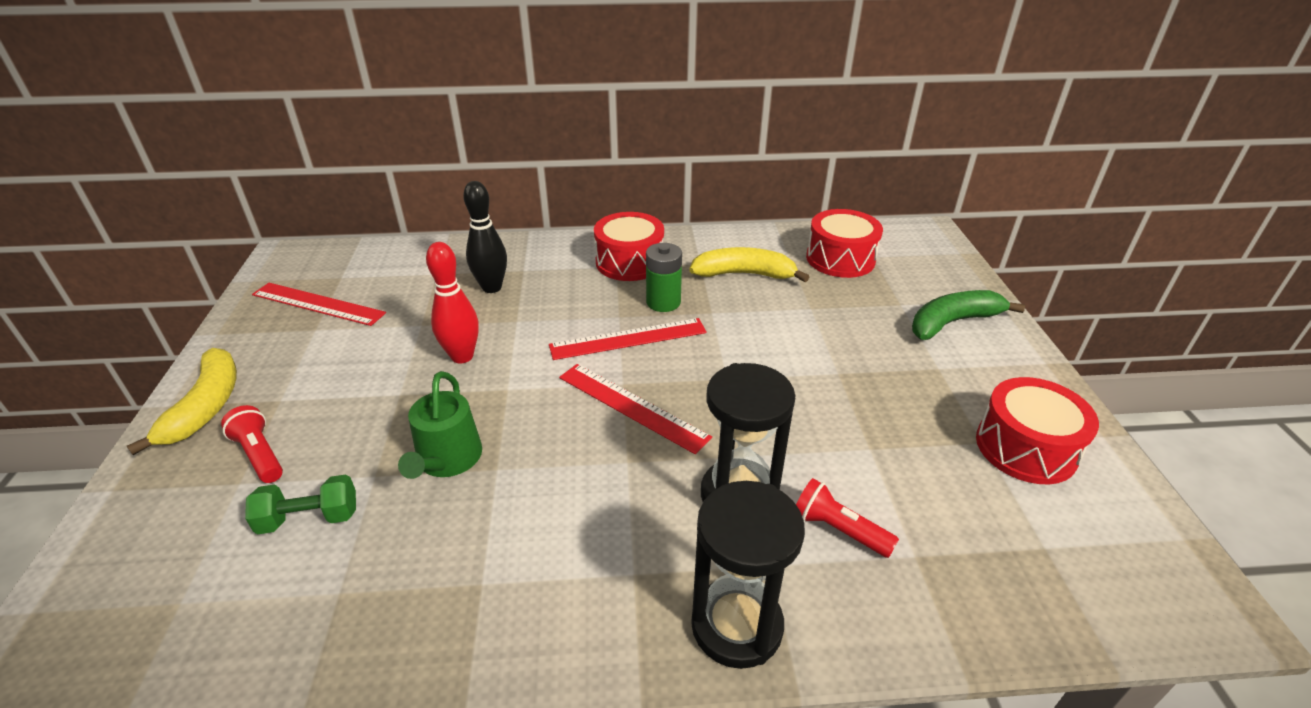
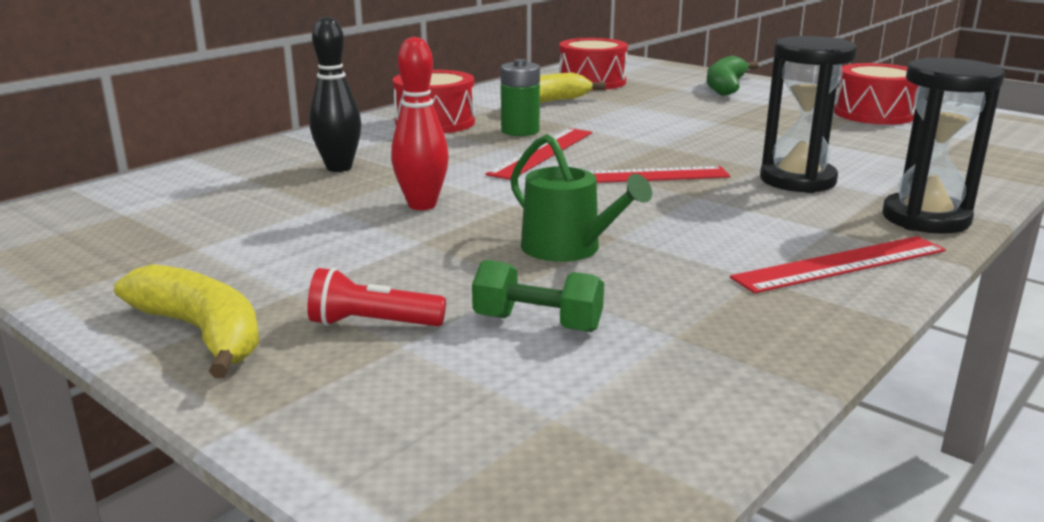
camera: 45 degrees left, 15 degrees down
(309, 518) = (537, 323): green dumbbell -> green dumbbell turned 75 degrees clockwise
(318, 304) = (148, 235): red ruler -> red ruler (841, 264)
(838, 529) = (875, 170): red flashlight -> none

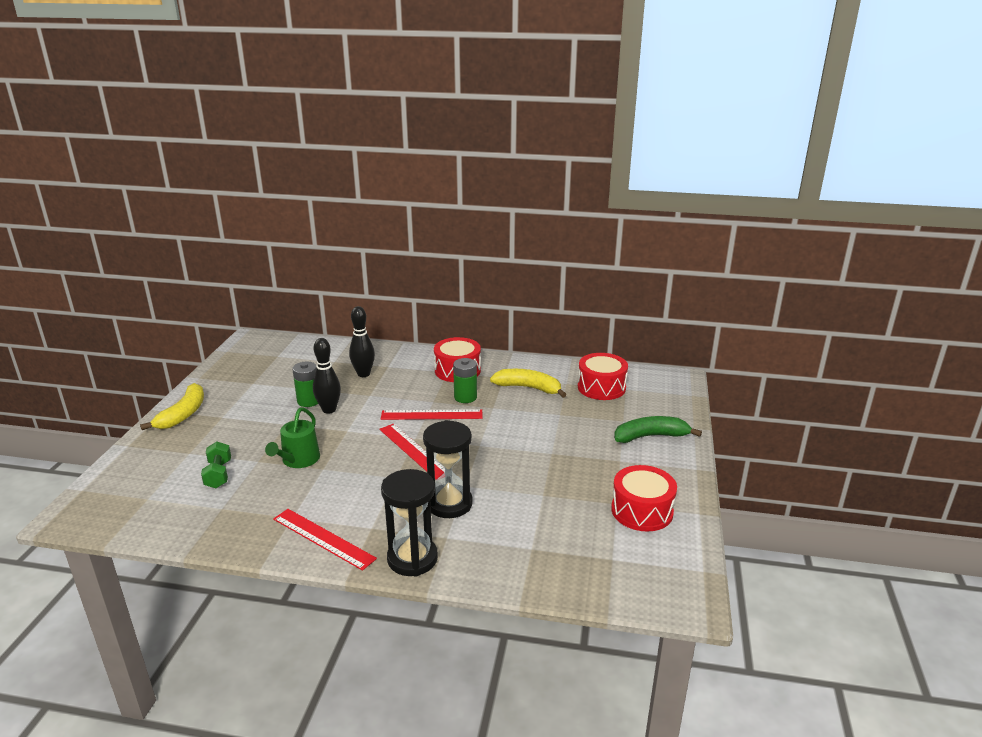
camera: 60 degrees right, 5 degrees up
(363, 214) = (309, 401): none -> green battery
(372, 324) = (203, 441): red flashlight -> none
(422, 205) = (329, 410): red bowling pin -> black bowling pin

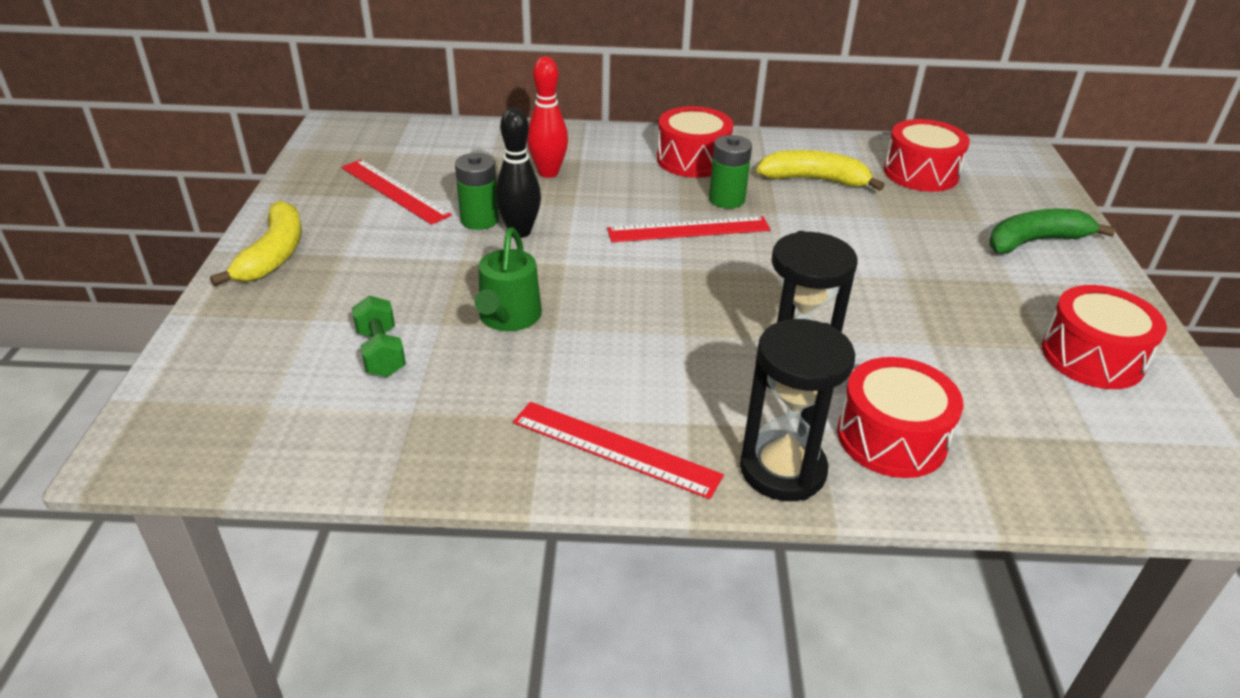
camera: 10 degrees left, 10 degrees up
(363, 374) = (548, 173): black bowling pin -> red bowling pin
(413, 451) = (690, 288): red ruler -> red ruler (394, 191)
(487, 547) = (891, 438): none -> red drum

